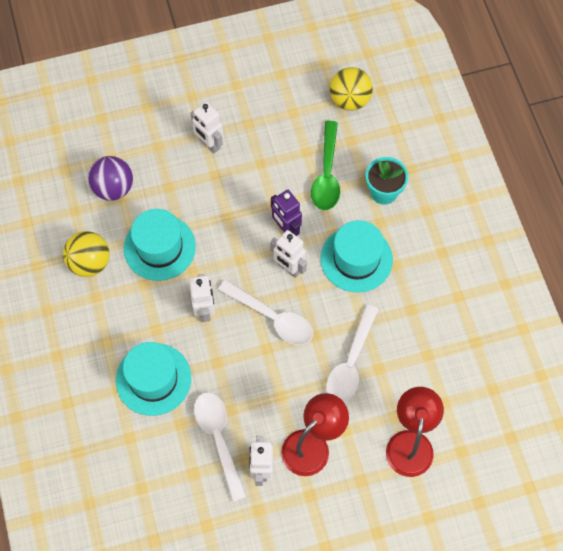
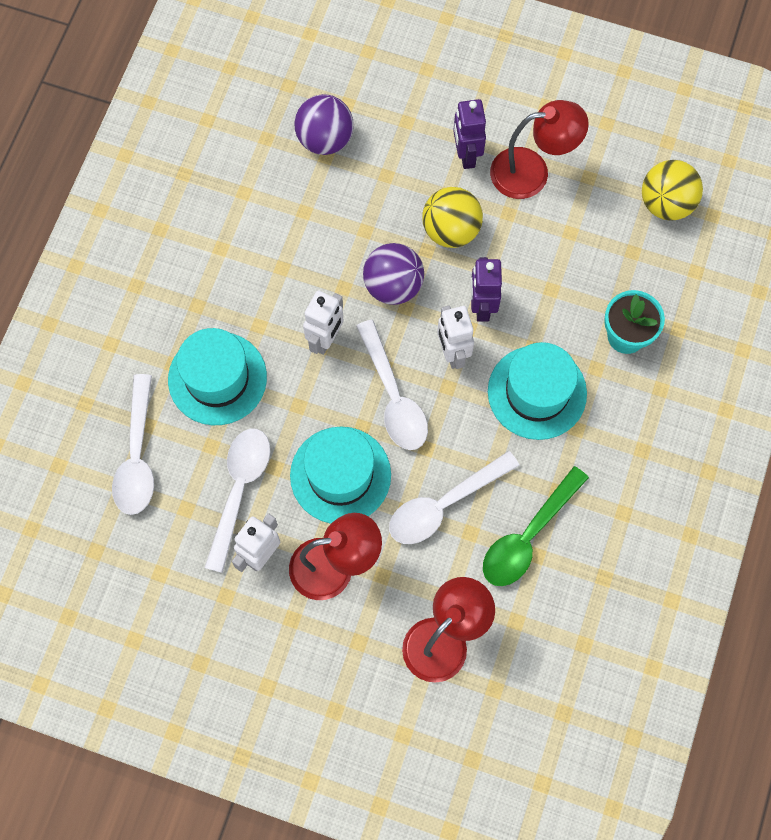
camera: 35 degrees right, 5 degrees up
(89, 263) = (241, 206): yellow ball -> yellow ball (451, 230)
(137, 461) = (137, 455): none -> white spoon
(159, 247) = (327, 237): turquoise hat -> turquoise hat (340, 475)
(209, 144) = (466, 155): white robot -> purple robot
(222, 251) = (393, 285): none -> purple ball
(257, 130) = (532, 172): none -> red lamp
(327, 174) = (575, 273): green spoon -> green spoon (528, 535)

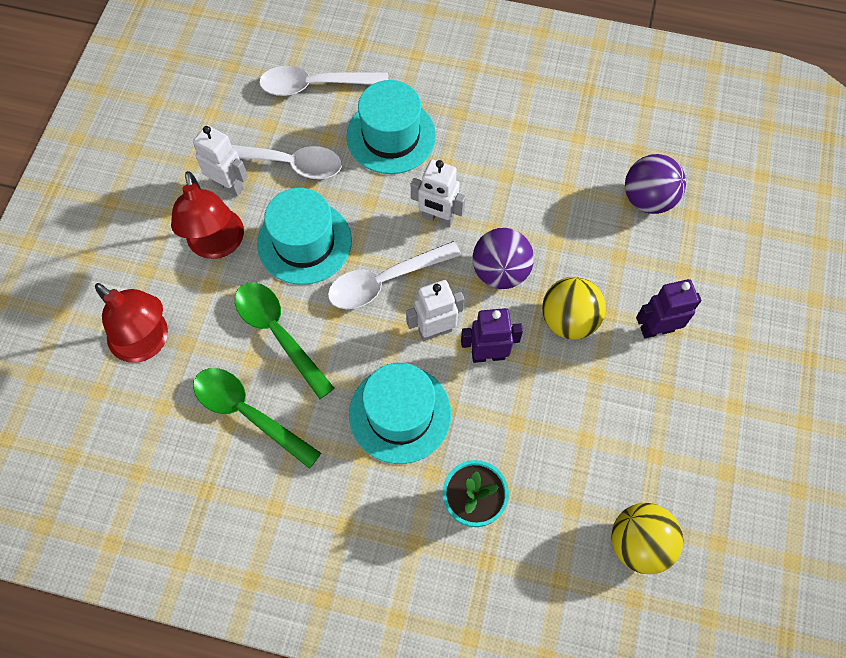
camera: 85 degrees right, 5 degrees down
(444, 504) = (279, 334): white spoon -> green spoon
(532, 172) = (650, 395): red lamp -> none

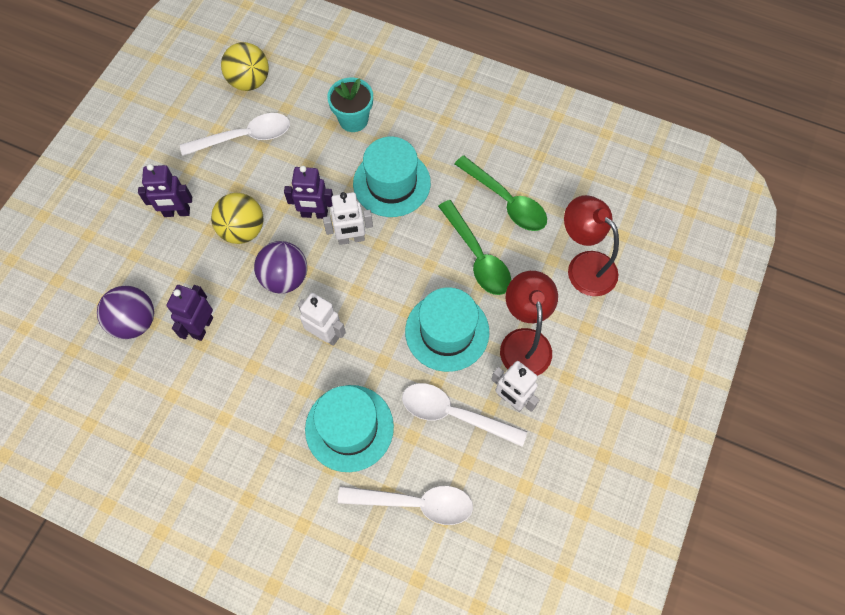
camera: 170 degrees left, 0 degrees up
(385, 280) = (382, 286): white spoon -> white spoon (244, 137)
(573, 205) = (202, 327): none -> purple robot

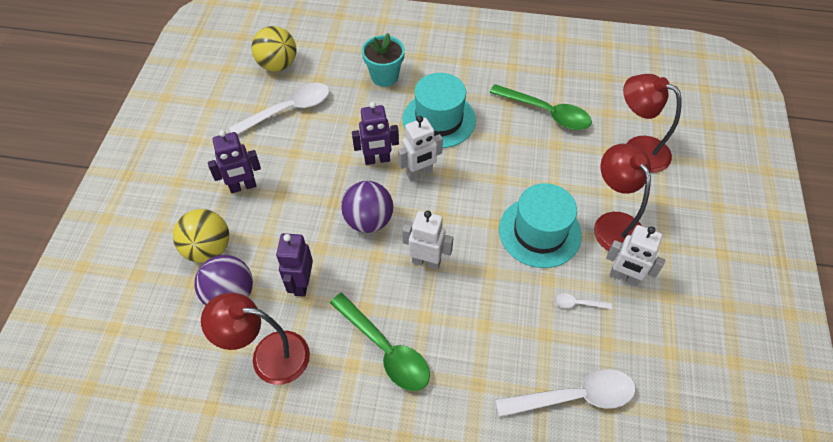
camera: 15 degrees left, 10 degrees down
(152, 390) = (268, 355): none -> red lamp
(243, 230) = (313, 188): yellow ball -> yellow ball (208, 249)
(349, 428) = (482, 341): turquoise hat -> none
(454, 414) = (577, 303): white spoon -> white spoon, size x0.45
(477, 256) = (540, 162): green spoon -> green spoon (385, 349)

